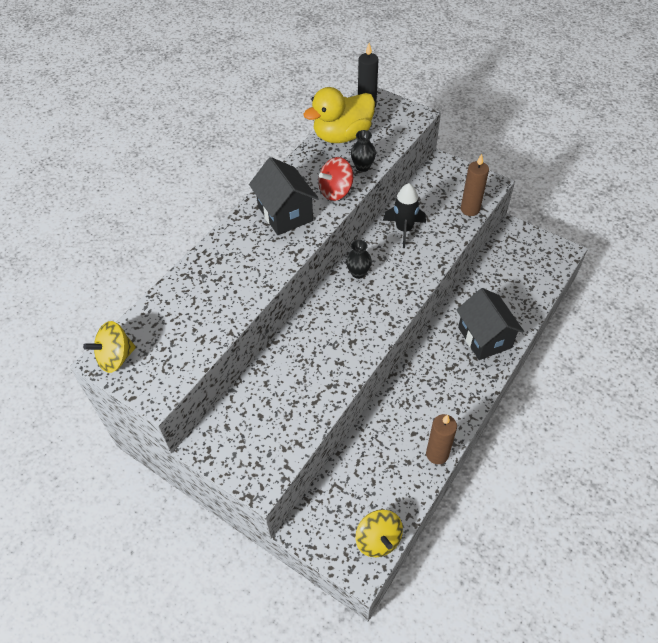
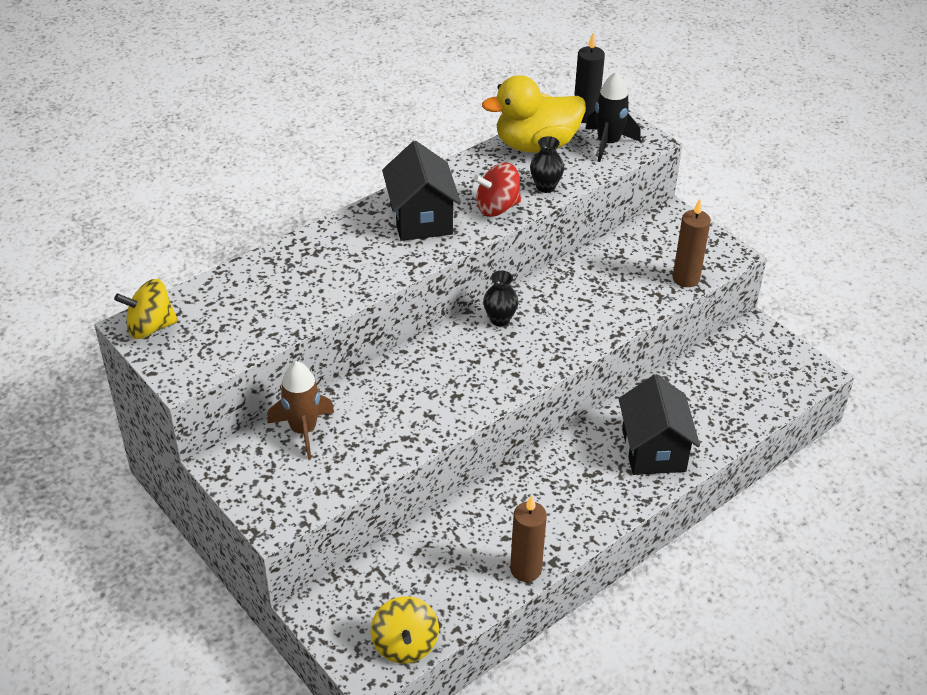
camera: 15 degrees right, 10 degrees down
(253, 401) = (303, 430): none -> brown rocket
(404, 229) = (584, 283): black rocket -> black rocket (608, 143)

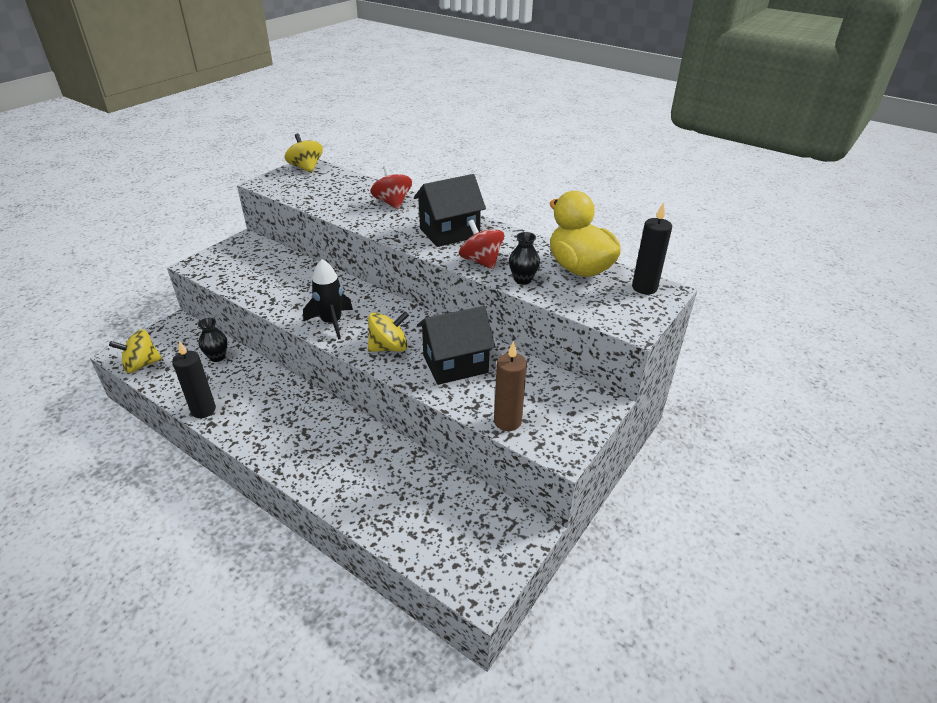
camera: 75 degrees right, 5 degrees down
(303, 430) = (275, 261): brown rocket -> none
(317, 254) = (392, 203): none -> red spinning top
(500, 319) = (408, 321): black vase -> black vase (217, 357)
(525, 569) = (203, 410): brown candle -> black candle
(546, 342) = (389, 347): none -> yellow spinning top
(608, 143) = (611, 305): black rocket -> black rocket (331, 322)
(653, 450) = (338, 468): black house -> black house (455, 364)

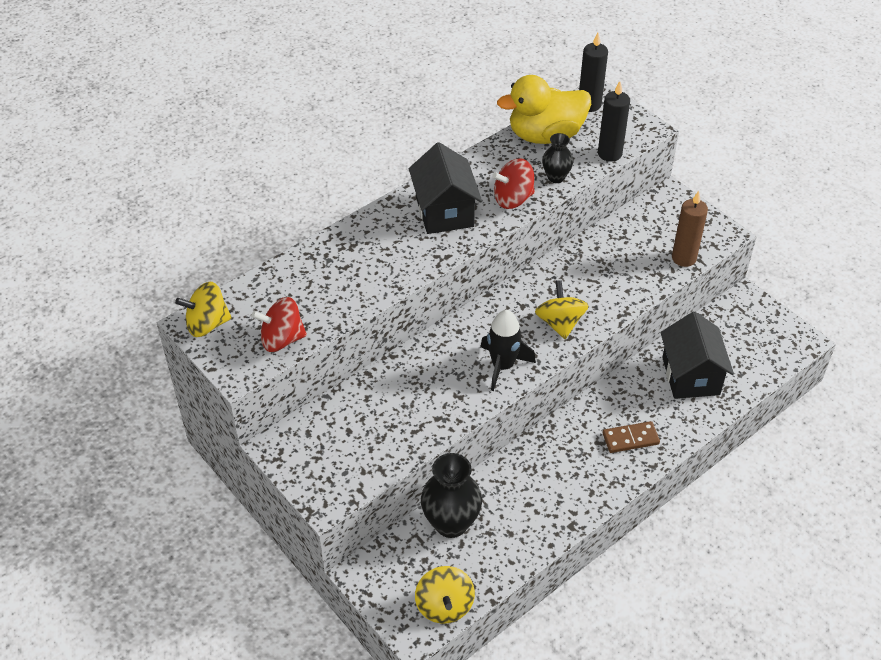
camera: 75 degrees left, 10 degrees up
(203, 410) = (547, 533): black candle -> black candle (609, 154)
(217, 357) = (451, 523): black vase -> black vase, size x1.76
(310, 451) = (630, 438): none -> brown domino
(392, 203) = (353, 249): red spinning top -> red spinning top (282, 339)
(455, 364) = (598, 278): black house -> black house (690, 376)

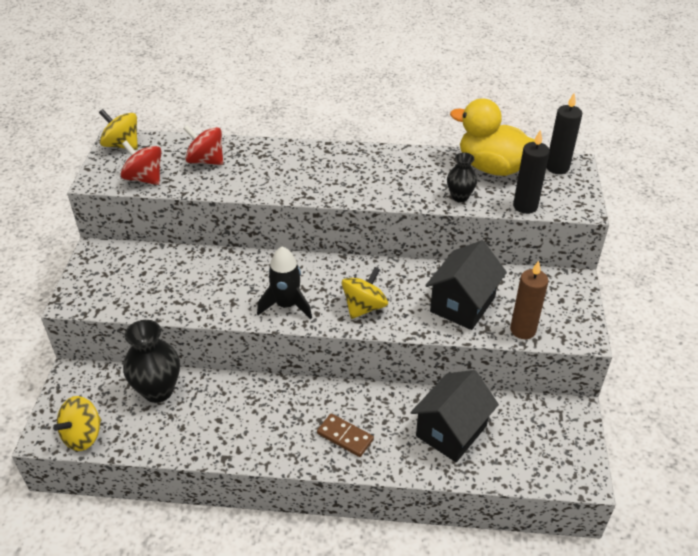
camera: 45 degrees right, 5 degrees down
(444, 212) = (349, 171): black house -> black house (462, 304)
(513, 199) = (407, 191): red spinning top -> red spinning top (206, 160)

